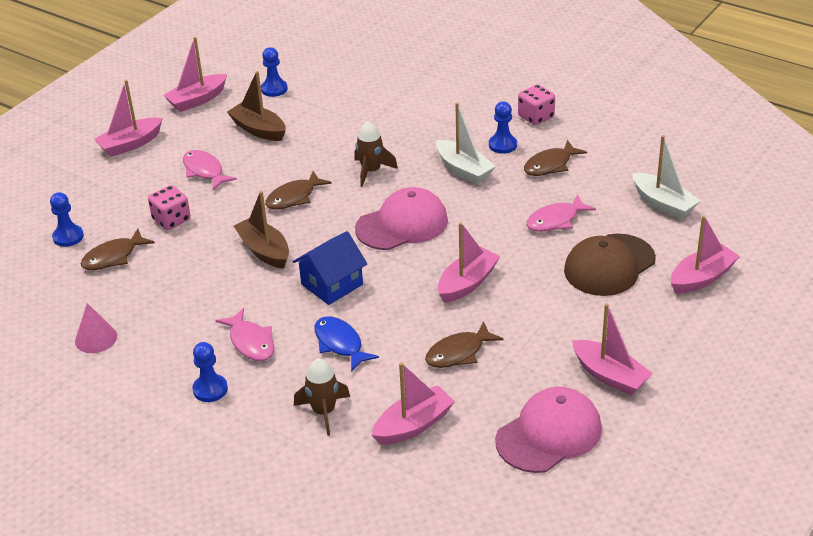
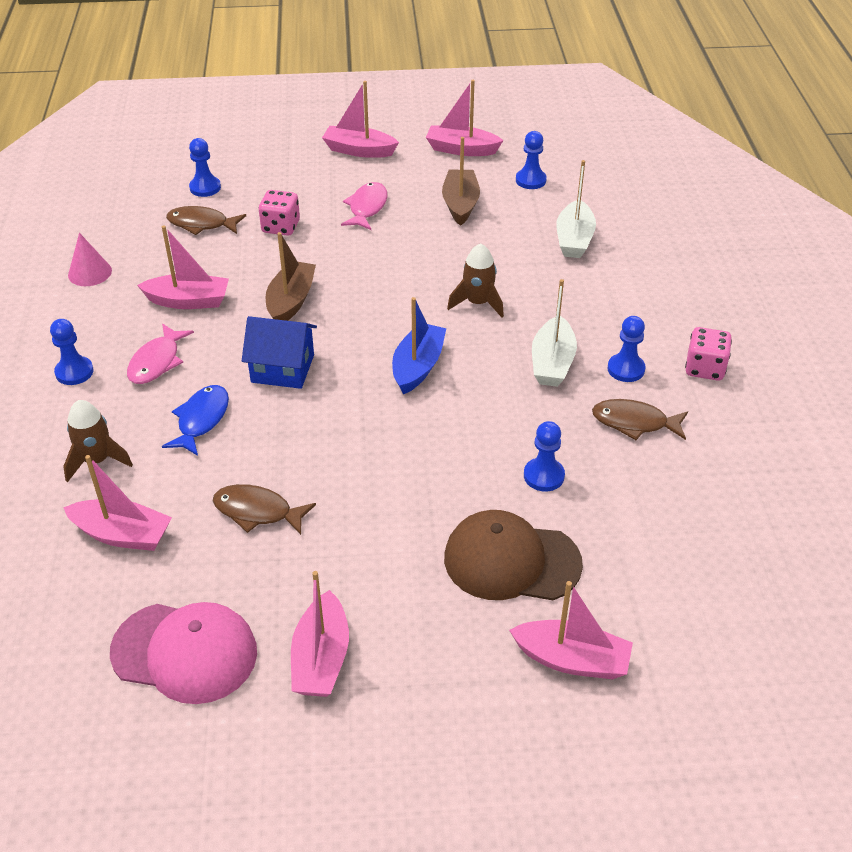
camera: 50 degrees right, 5 degrees up
(294, 197) = (386, 277): brown fish -> none
(402, 224) = (418, 366): pink cap -> blue boat
(467, 283) = (372, 461): pink boat -> pink boat (188, 301)
(555, 220) = (544, 476): pink fish -> blue pawn
(663, 204) = (673, 553): white boat -> white boat (574, 239)

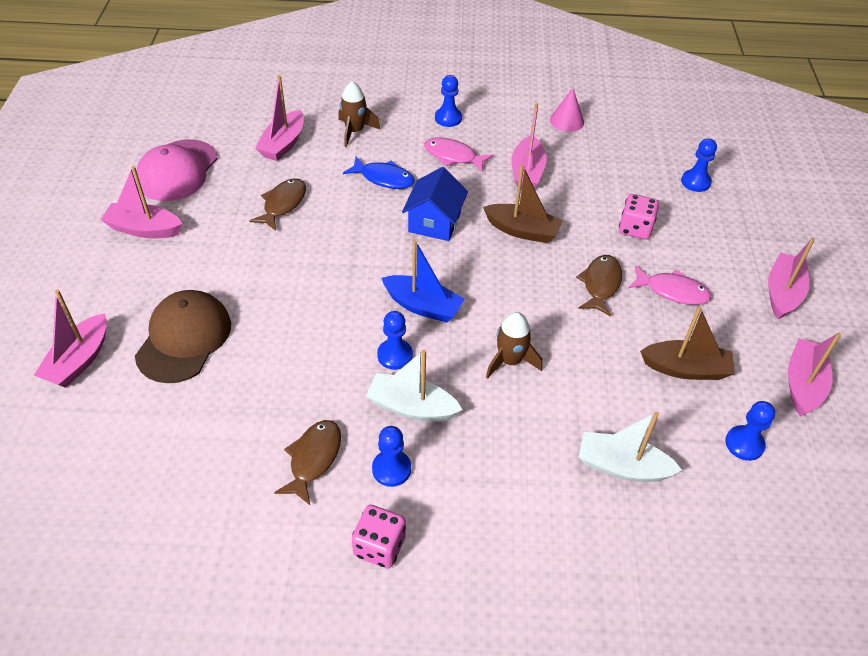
camera: 95 degrees right, 5 degrees up
(202, 224) = (637, 179): brown fish -> brown fish (600, 284)
(544, 476) = (266, 375): blue pawn -> blue pawn (395, 355)

